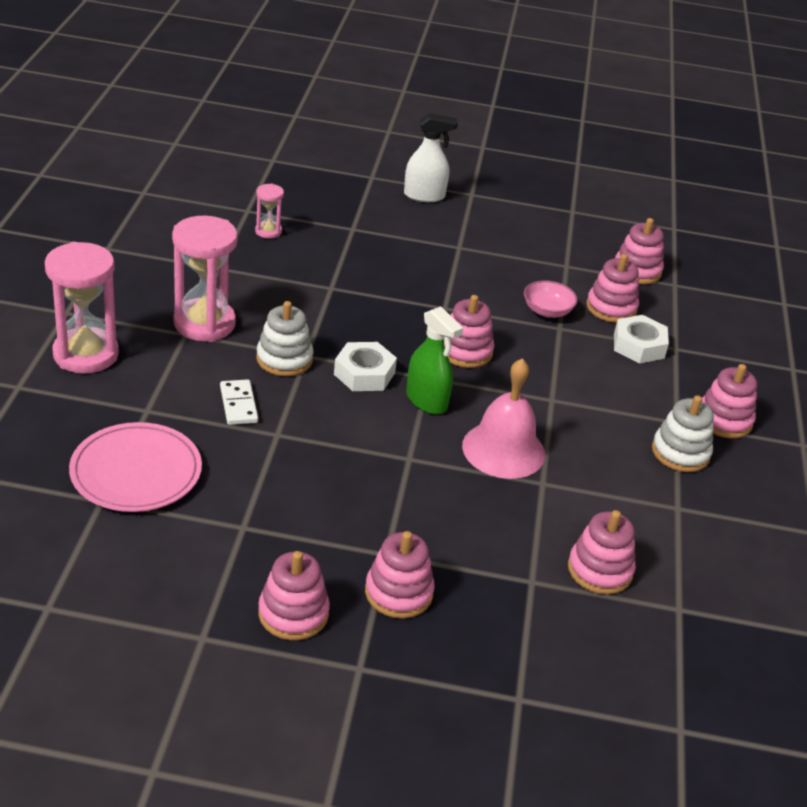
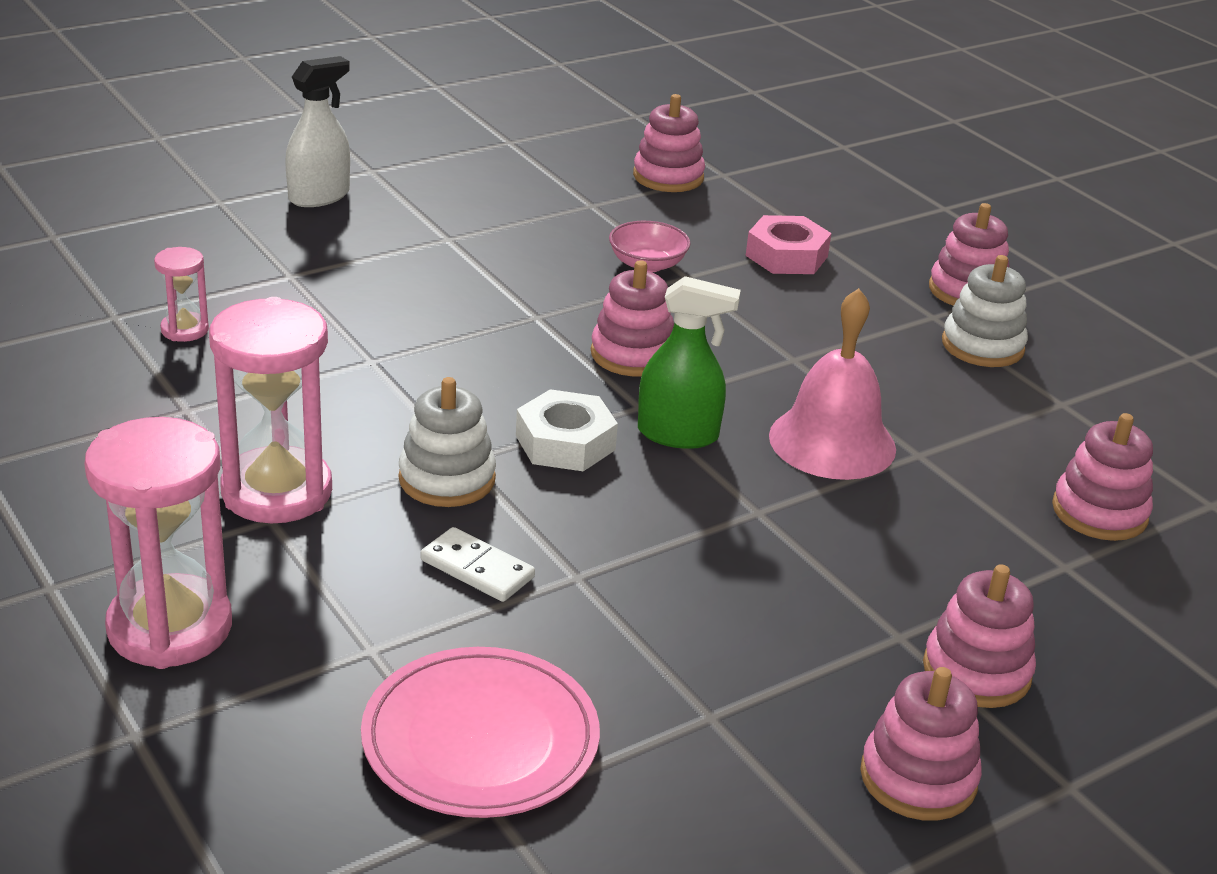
camera: 40 degrees left, 5 degrees down
(611, 308) = (703, 229): pink stacking toy -> none
(638, 346) = (786, 256): white nut -> pink nut

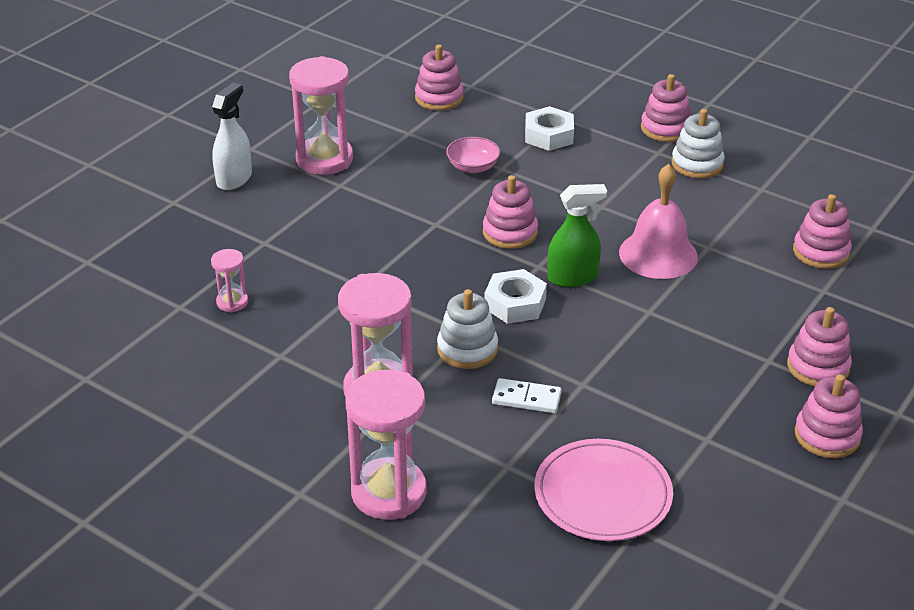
camera: 20 degrees left, 5 degrees up
(454, 205) = (324, 159): none -> pink hourglass
(786, 256) = (549, 135): pink nut -> white nut

